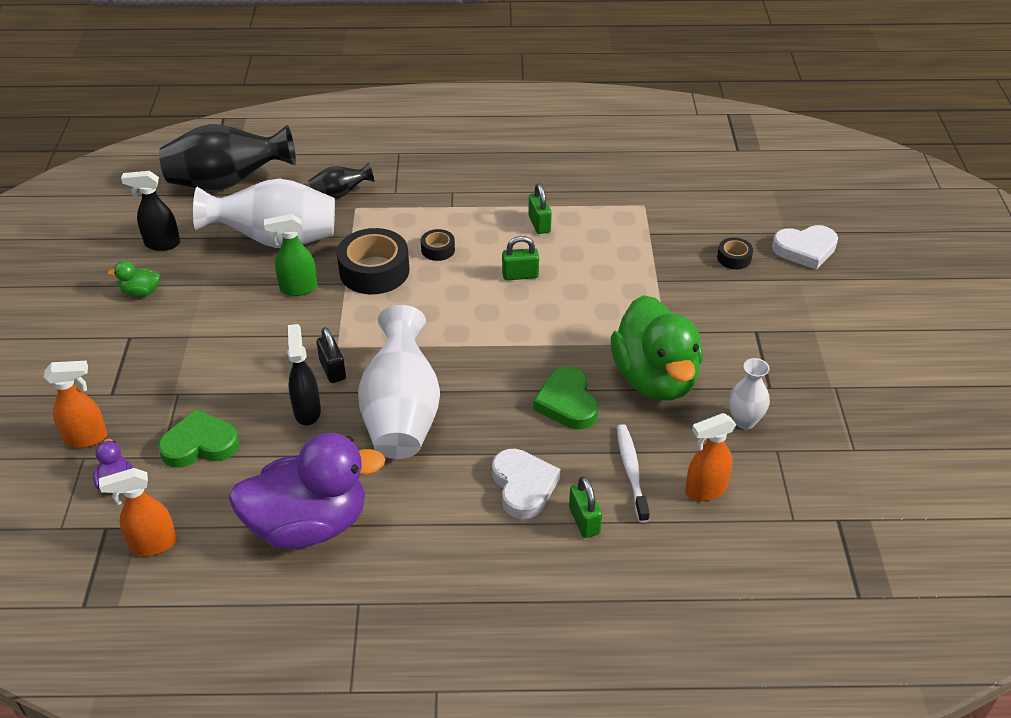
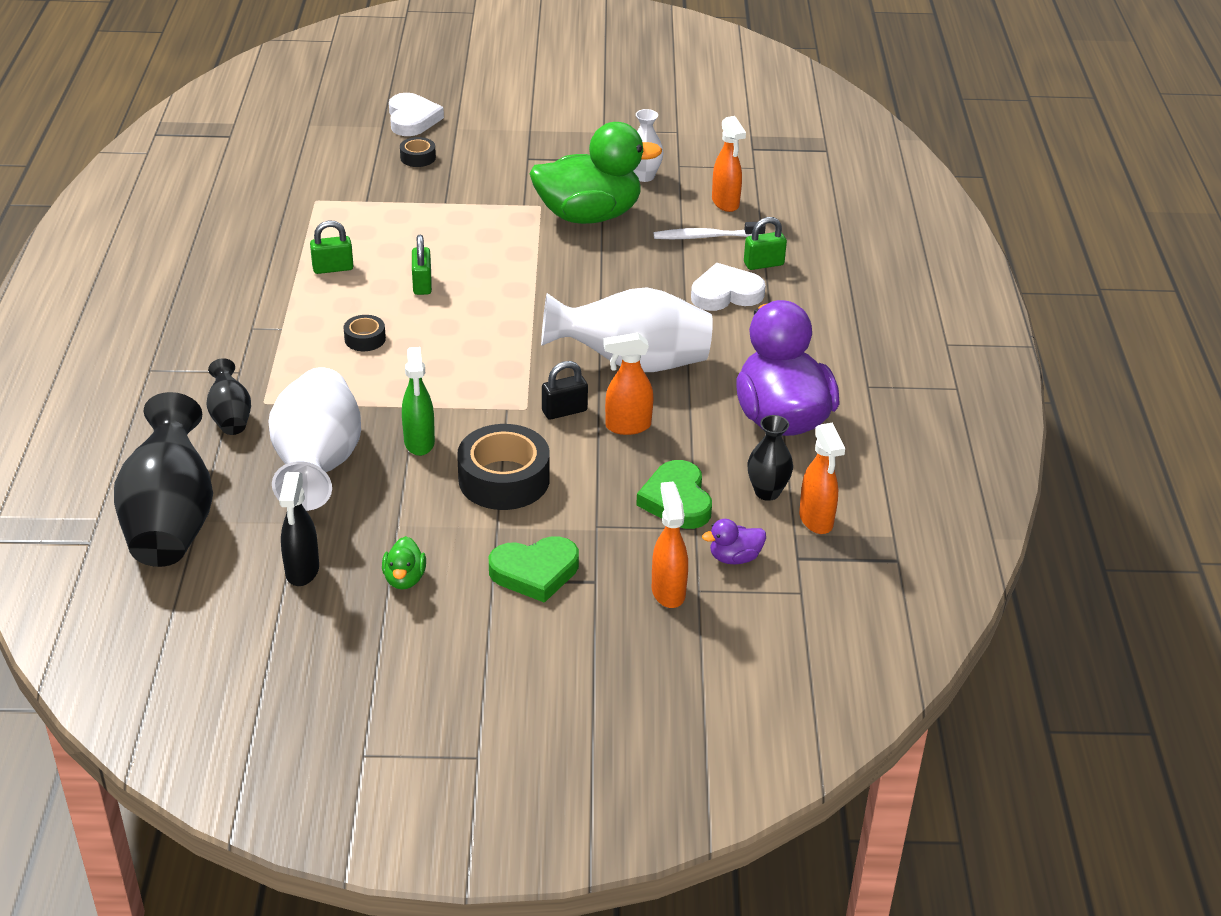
camera: 90 degrees left, 5 degrees down
(199, 509) = (767, 492): none -> black vase
(307, 411) = (627, 426): black spray bottle -> orange spray bottle
(374, 271) = (396, 385): black tape -> black tape (504, 479)
(567, 403) = (619, 265): green heart -> green heart (535, 572)

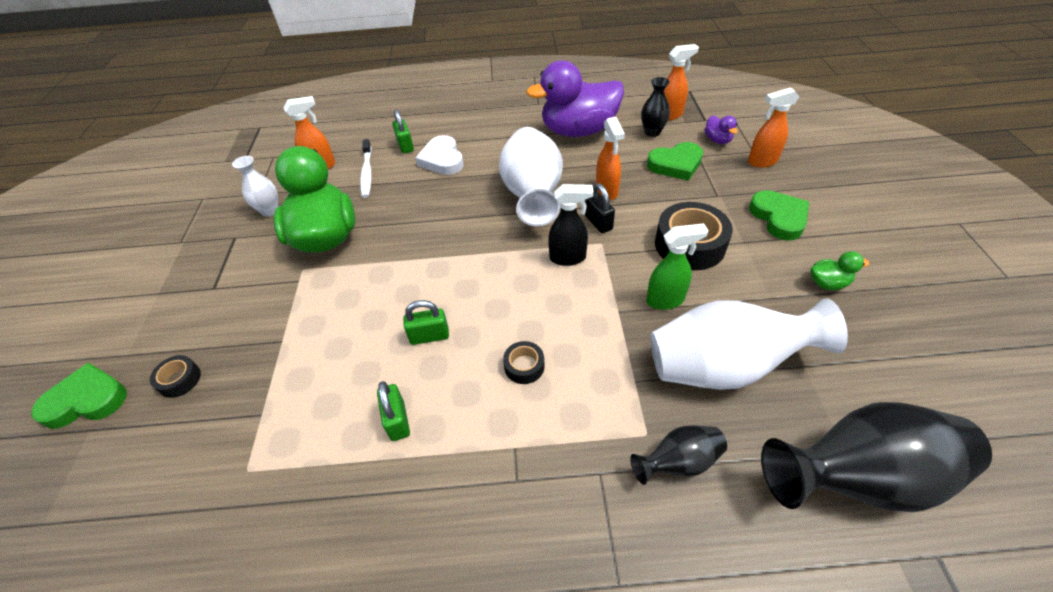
camera: 90 degrees left, 10 degrees up
(302, 571) = (860, 349): black spray bottle -> black spray bottle (568, 258)
(412, 119) = (87, 400): white heart -> green heart

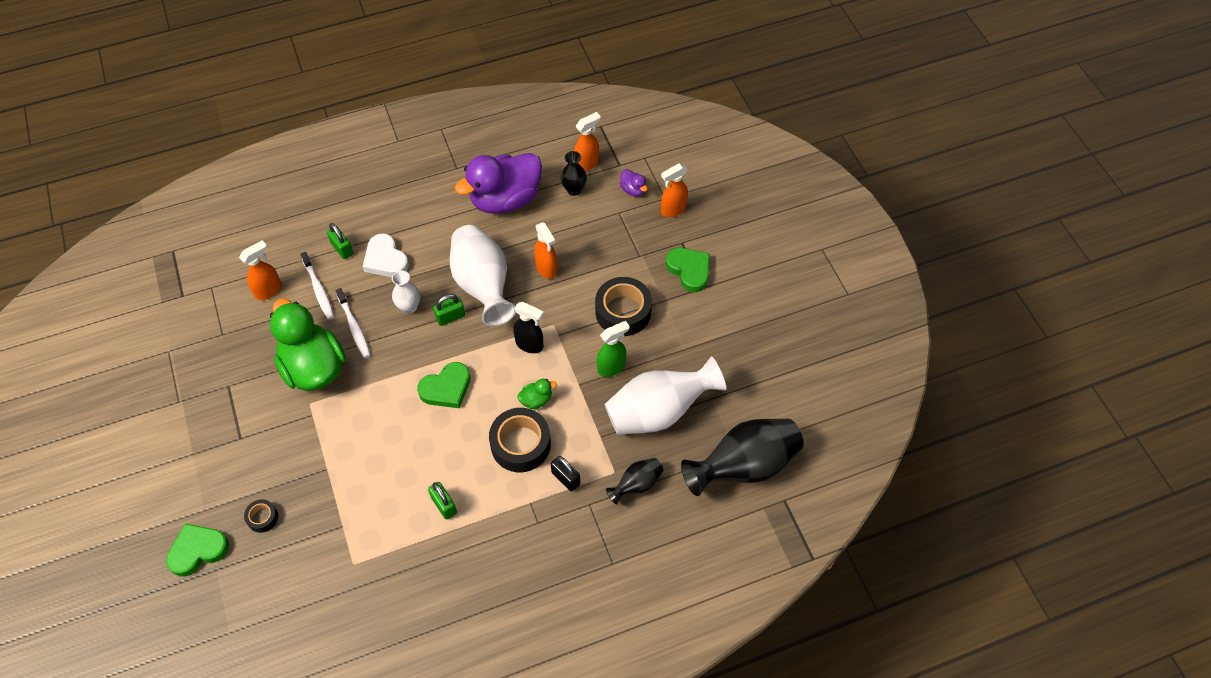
camera: 20 degrees left, 10 degrees up
(270, 211) = (245, 351): white vase -> white vase (409, 307)
(385, 208) = (354, 327): none -> white toothbrush
(429, 336) = (442, 437): green padlock -> green padlock (450, 317)
(524, 366) = (520, 444): black tape -> black tape, size x2.03
(568, 258) = (530, 345): black spray bottle -> black spray bottle turned 45 degrees clockwise
(598, 223) = (546, 304): black padlock -> black padlock (565, 478)
(675, 164) = (600, 226): green heart -> green heart (446, 388)
(827, 283) = (726, 326): green duck -> green duck (536, 400)

